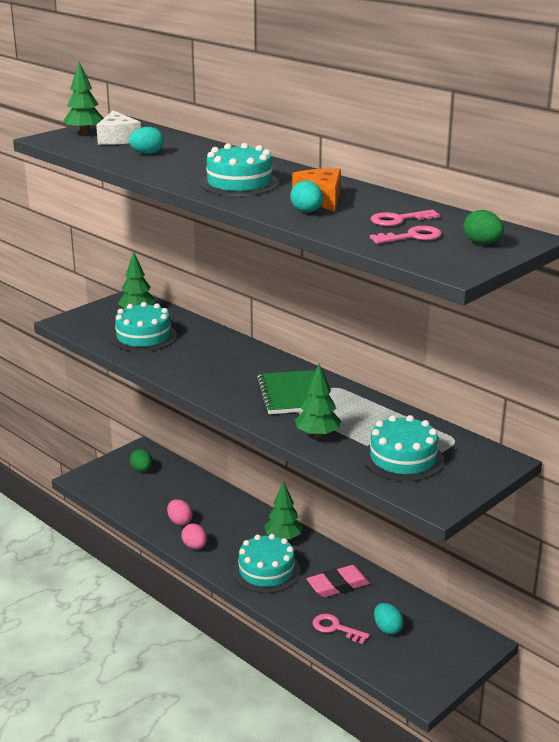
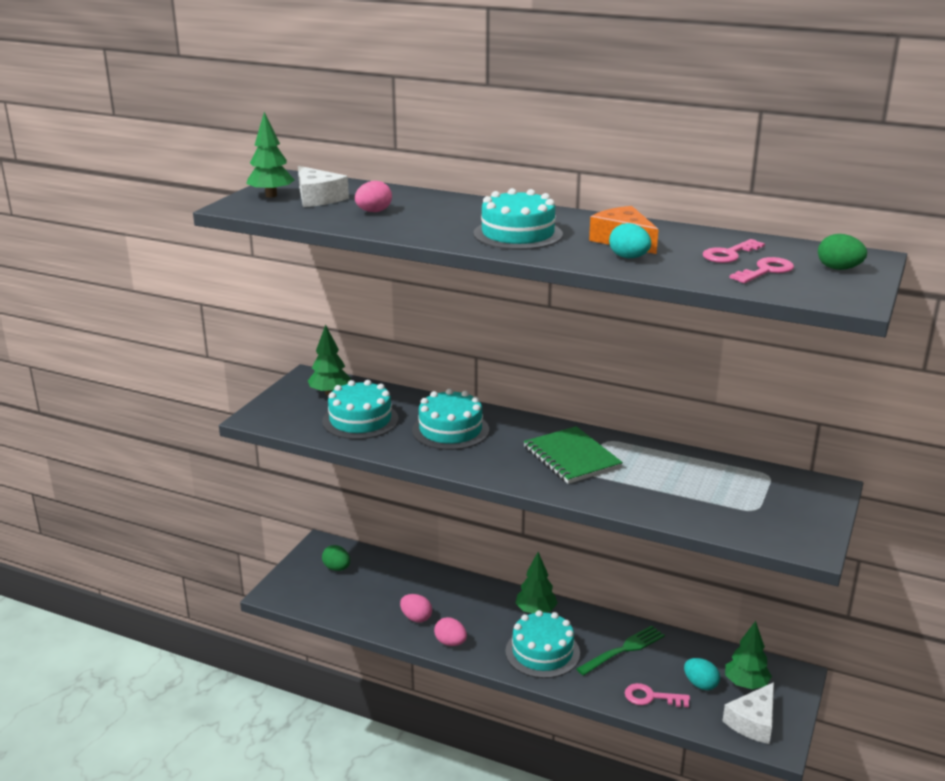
camera: 20 degrees left, 0 degrees up
(147, 153) = (373, 212): turquoise egg -> pink egg
(317, 435) = (635, 497): green tree -> green tree (746, 684)
(338, 585) = (623, 650): pink eraser -> green fork
(403, 459) = (738, 505): turquoise cake -> turquoise cake (450, 430)
(413, 670) = (753, 722): none -> white cheese

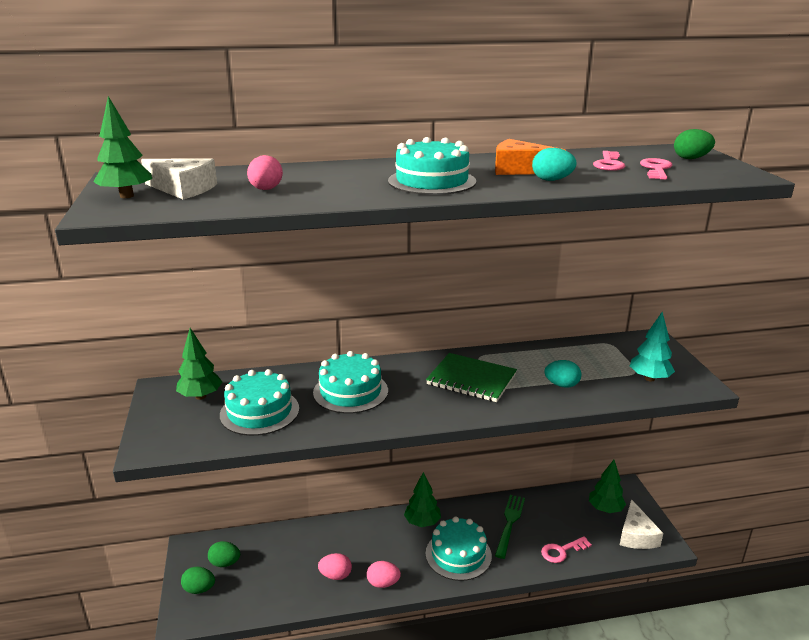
camera: 35 degrees left, 0 degrees up
(301, 579) = (199, 589): none -> green egg
(700, 684) = (580, 524): turquoise egg -> turquoise egg (561, 385)
(761, 520) = (649, 378): none -> turquoise tree

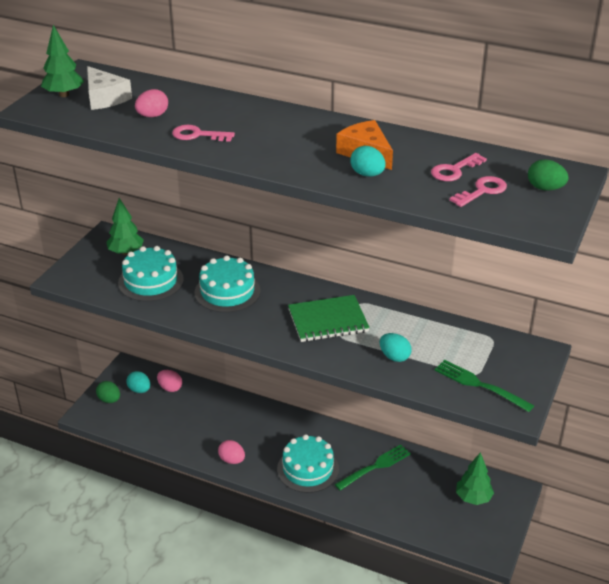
camera: 35 degrees right, 10 degrees up
(225, 563) = (139, 390): green egg -> turquoise egg
(335, 575) = (204, 437): pink egg -> pink egg (170, 388)
(422, 522) = (305, 431): green tree -> none
(432, 181) = (275, 145): turquoise cake -> none
(471, 379) = (328, 320): green notebook -> green notebook turned 75 degrees counterclockwise
(561, 551) = (394, 510): pink key -> pink key (197, 135)
(636, 535) = (475, 532): white cheese -> none
(649, 378) = (479, 385): turquoise tree -> green fork

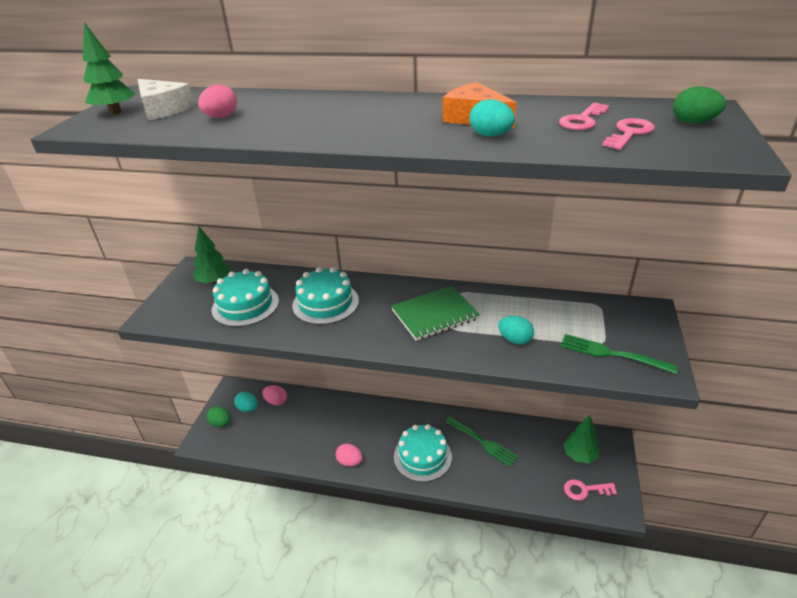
camera: 10 degrees left, 0 degrees up
(197, 135) = (278, 126): pink key -> pink key (585, 490)
(375, 467) = (482, 442): green fork -> green fork turned 90 degrees clockwise

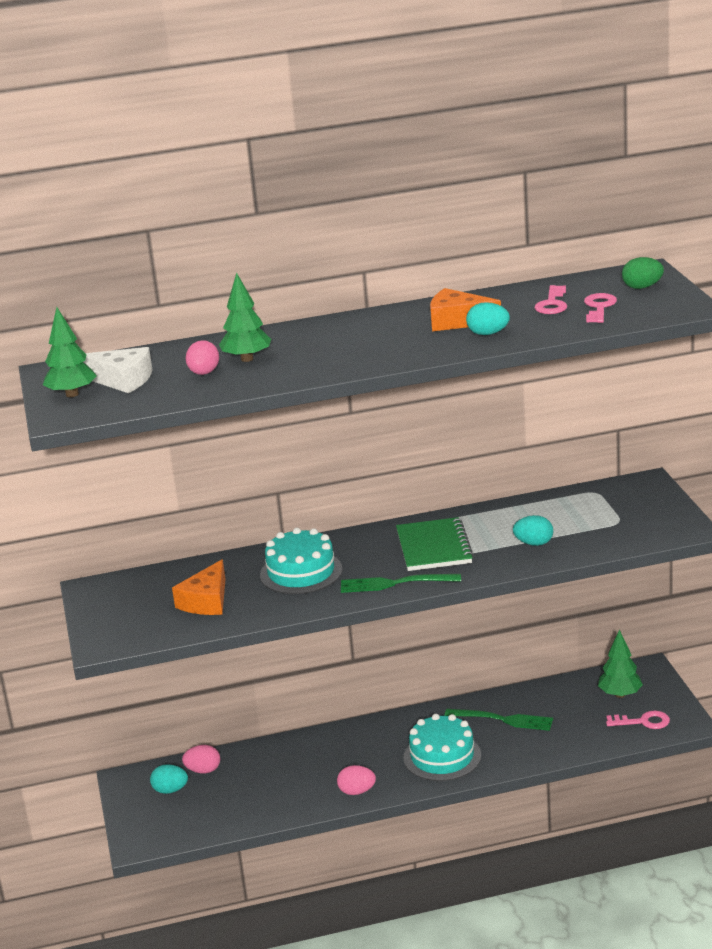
camera: 25 degrees left, 10 degrees down
(215, 281) = (138, 592): green tree -> green tree (247, 359)
(221, 423) = (147, 817): green egg -> none
(245, 305) = (206, 601): turquoise cake -> orange cheese
(434, 315) = (434, 547): green notebook -> green notebook turned 45 degrees counterclockwise
(585, 490) = (643, 722): pink key -> pink key turned 150 degrees counterclockwise
(612, 354) = (633, 527): green fork -> green fork (395, 583)

